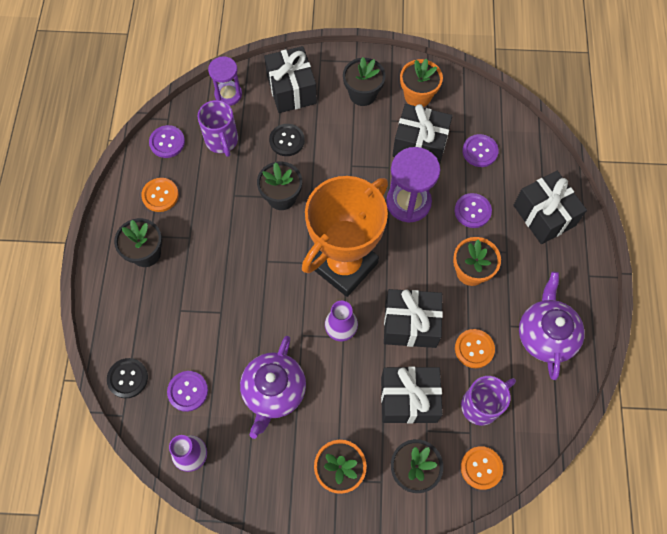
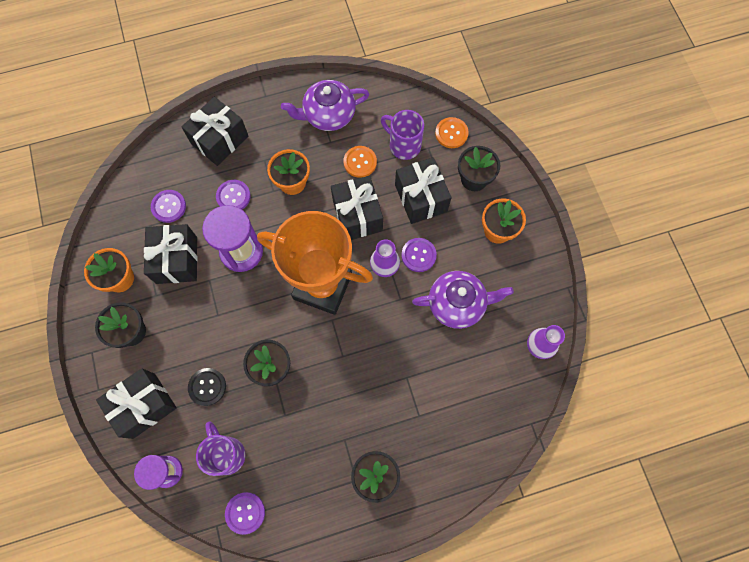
camera: 110 degrees left, 5 degrees up
(127, 378) = (498, 434): black button -> none
(160, 195) = (309, 491): orange button -> none
(188, 391) = (487, 375): purple button -> purple button (418, 255)
(222, 141) = (226, 454): purple mug -> purple mug turned 75 degrees counterclockwise

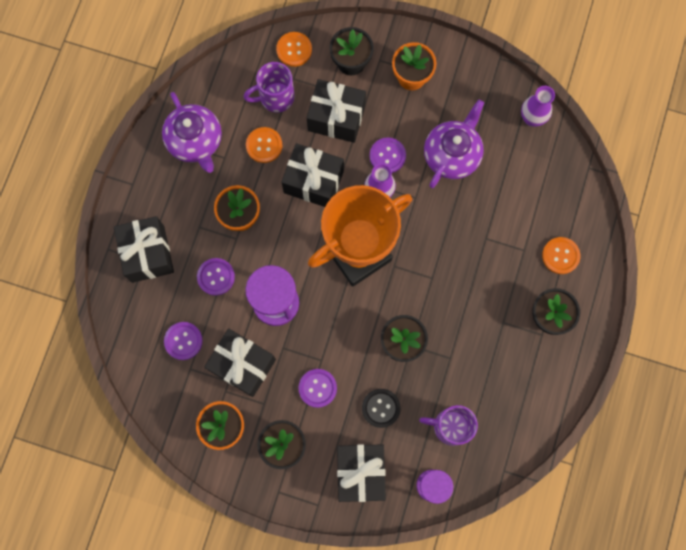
camera: 55 degrees left, 5 degrees up
(245, 513) = (509, 440): purple button -> purple button (317, 388)
(328, 115) = (195, 141): purple teapot -> purple teapot turned 45 degrees counterclockwise
(436, 451) = (560, 256): none -> orange button

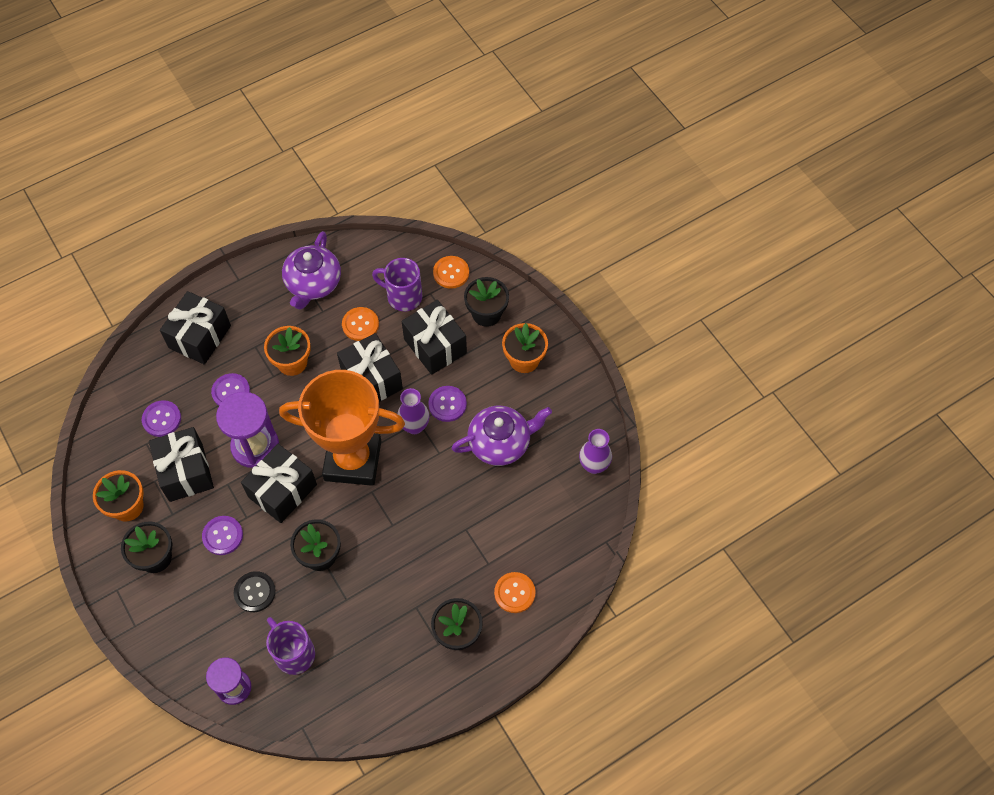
camera: 40 degrees right, 15 degrees down
(360, 472) = (190, 628): black gift -> black gift (282, 491)

